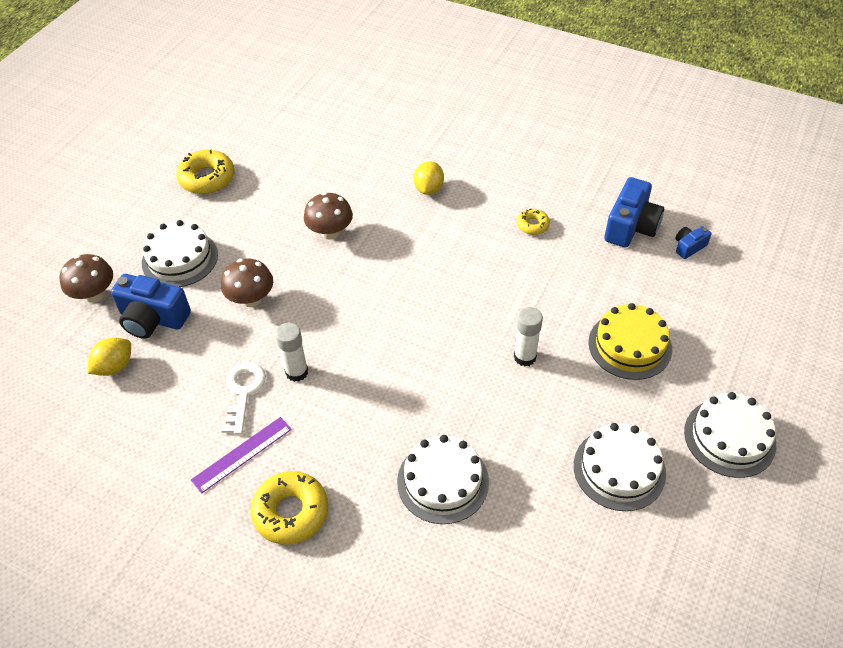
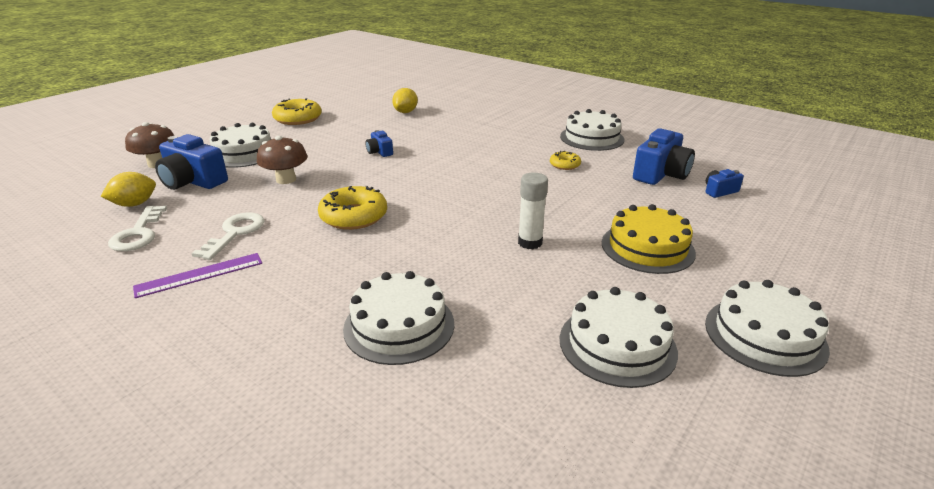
camera: 10 degrees right, 20 degrees down
(148, 410) = (138, 234): none -> white key
(291, 512) = (215, 327): yellow donut -> yellow donut (354, 216)
(297, 372) = (295, 226): white glue stick -> none
(330, 232) = (379, 152): brown mushroom -> blue camera
(429, 189) = (477, 138): yellow lemon -> yellow lemon (405, 112)
(552, 168) = (592, 138): none -> white cake

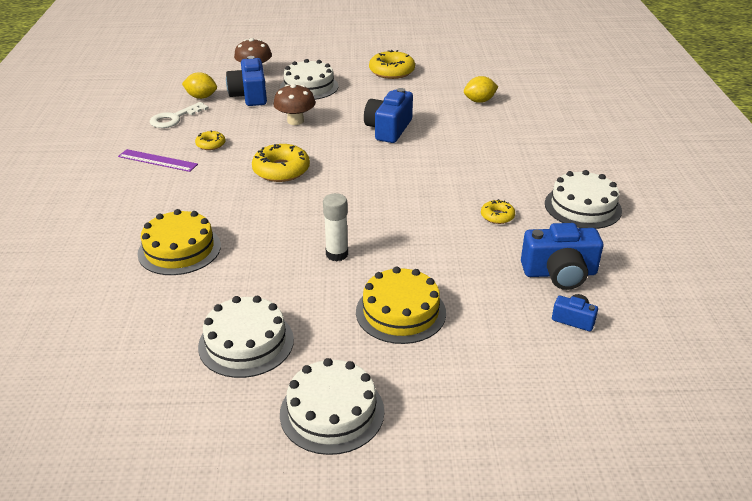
camera: 50 degrees right, 5 degrees up
(235, 233) = (210, 144): white key -> yellow donut
(379, 152) = (388, 129): blue camera -> blue camera, size x1.94
(399, 325) = (179, 249): white cake -> yellow cake

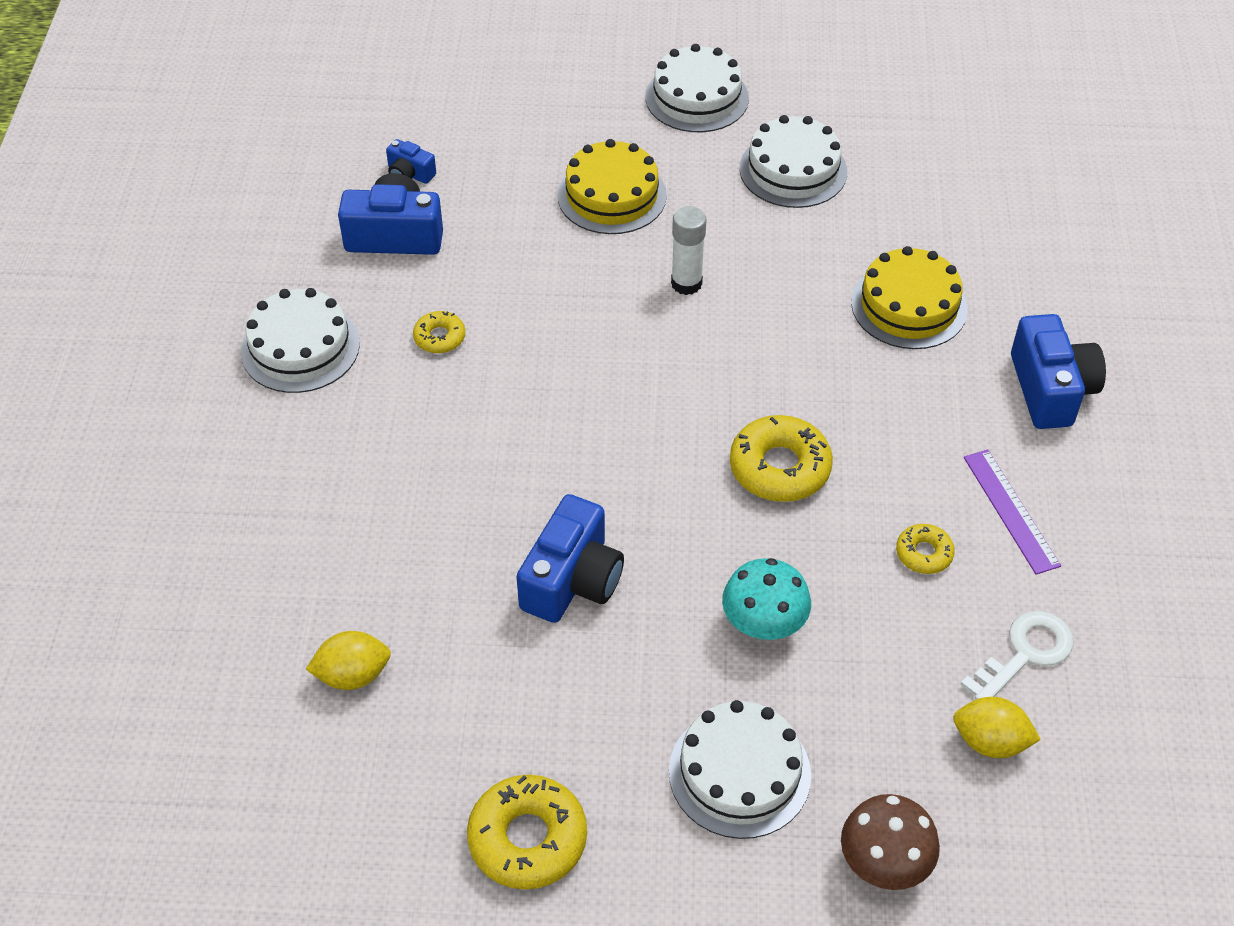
camera: 175 degrees left, 15 degrees up
(157, 160) = (1010, 511): purple ruler -> purple ruler turned 45 degrees clockwise
(250, 95) = (877, 741): blue camera -> blue camera (1050, 389)
(295, 121) = (763, 624): brown mushroom -> turquoise mushroom

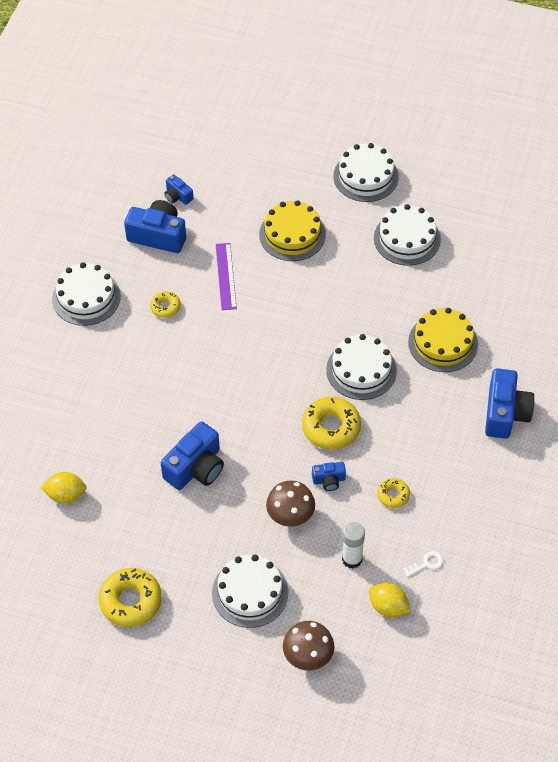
camera: 15 degrees right, 5 degrees up
(686, 283) = (317, 301): white glue stick -> white glue stick (352, 559)
(763, 624) = (290, 515): turquoise mushroom -> brown mushroom
(795, 370) = (361, 370): none -> white cake
(807, 552) = (329, 480): none -> blue camera
(1010, 511) = (452, 481): purple ruler -> purple ruler (225, 276)
(1025, 653) = (427, 563): white key -> white key, size x0.57

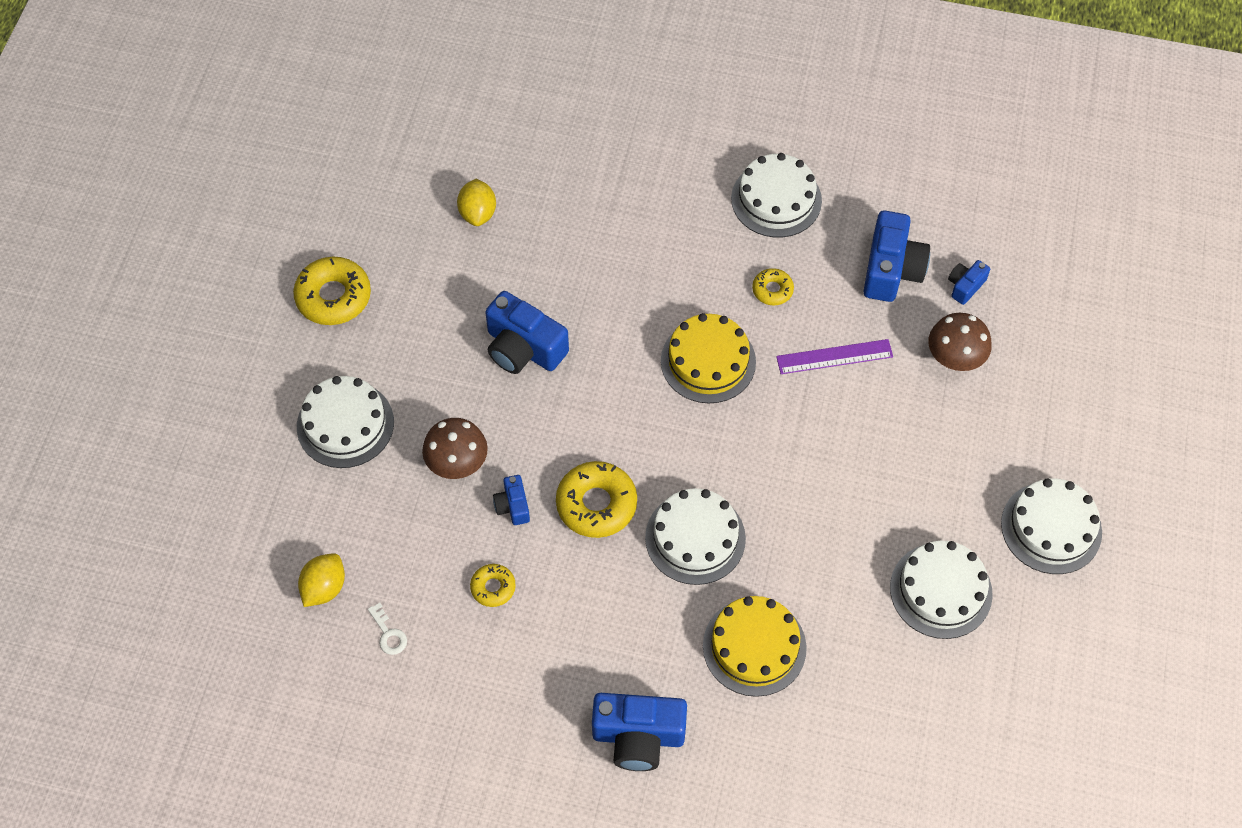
camera: 85 degrees right, 5 degrees up
(292, 234) = (922, 435): yellow cake -> yellow cake (708, 361)
(308, 656) = (256, 496): brown mushroom -> brown mushroom (954, 358)
(352, 559) = (394, 540): white glue stick -> none

